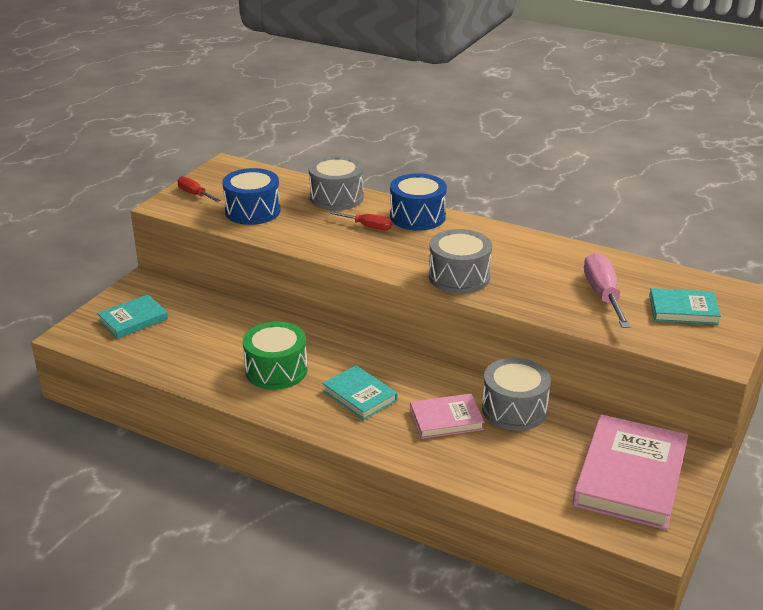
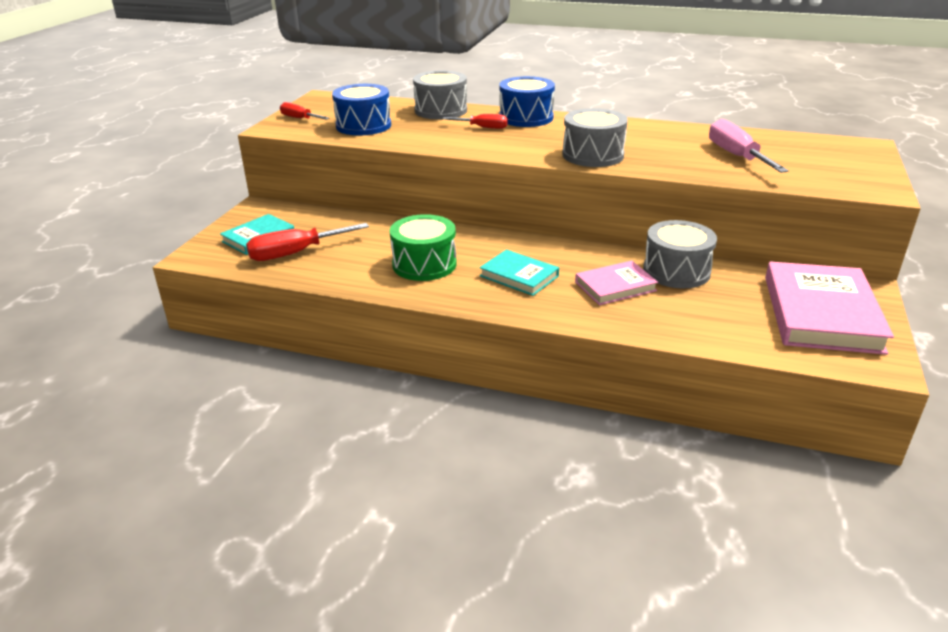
camera: 10 degrees left, 0 degrees up
(161, 342) = (295, 253): none -> red screwdriver
(683, 310) = (817, 160): turquoise book -> none

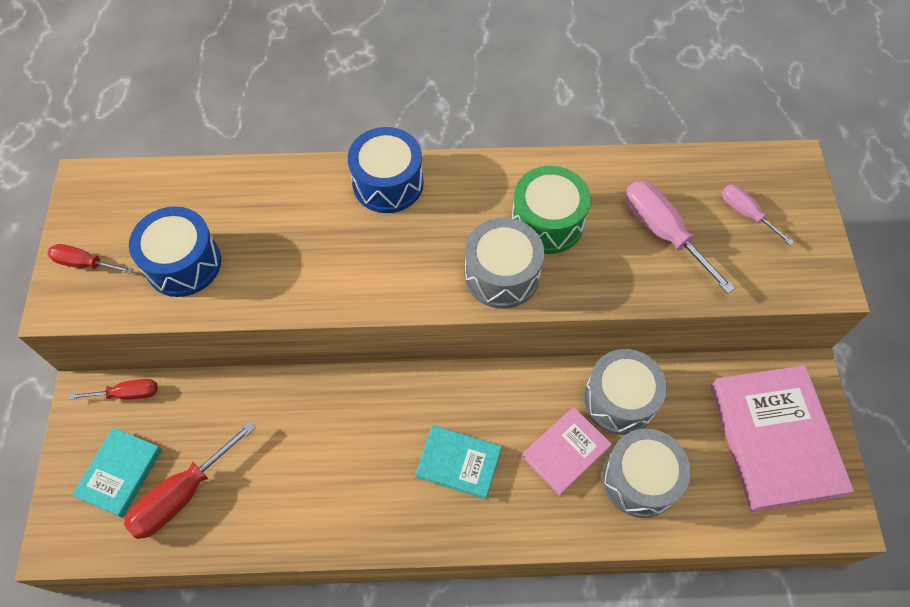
camera: 20 degrees left, 30 degrees up
(424, 264) = (345, 471): green drum -> green drum (547, 222)
(441, 110) = (270, 188): grey drum -> grey drum (640, 479)
(483, 127) = (344, 229): red screwdriver -> red screwdriver (128, 394)
(814, 157) = (746, 213): none -> pink screwdriver

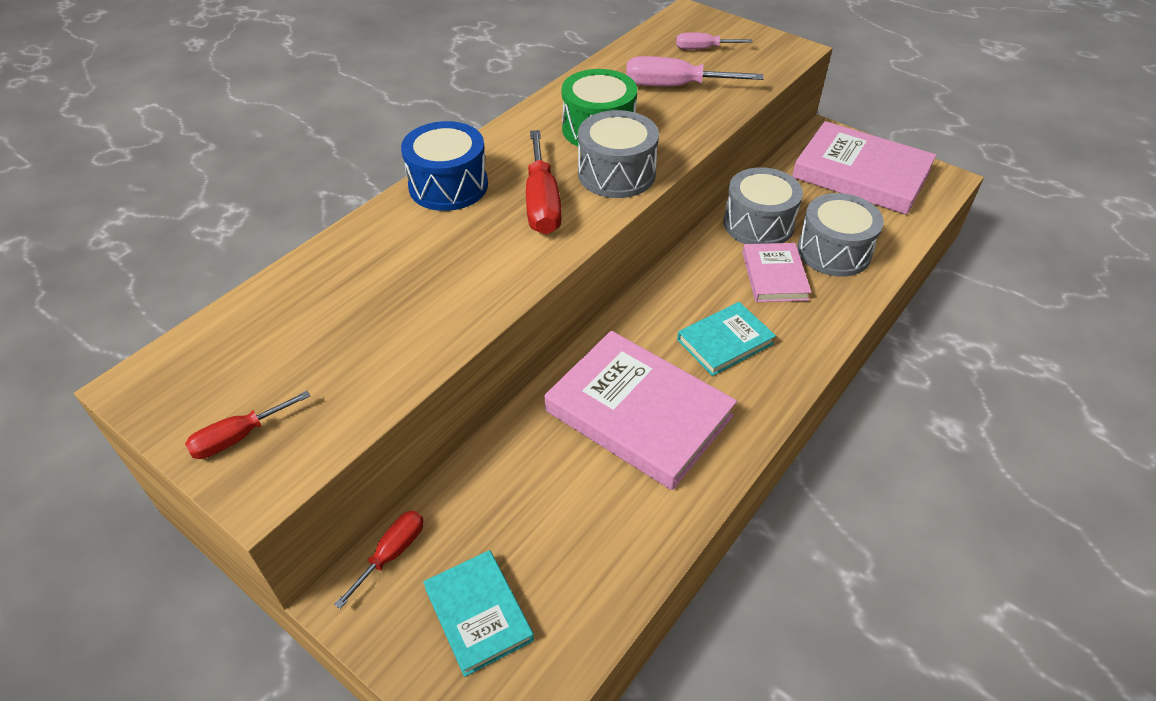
camera: 50 degrees left, 15 degrees down
(182, 495) = (560, 567): red screwdriver -> red screwdriver (542, 203)
(183, 263) = (348, 357): blue drum -> none
(340, 452) = (638, 413): none -> pink book

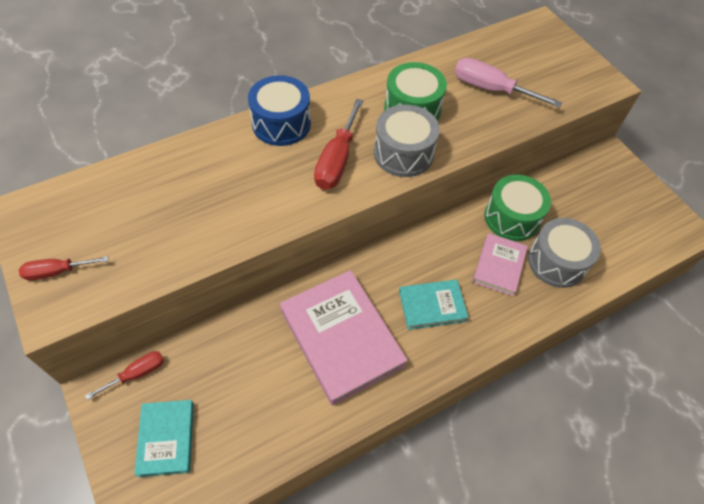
camera: 20 degrees right, 10 degrees up
(703, 49) = (533, 61): pink screwdriver -> none
(758, 224) = (512, 218): grey drum -> green drum
(861, 174) = (619, 202): pink book -> none

